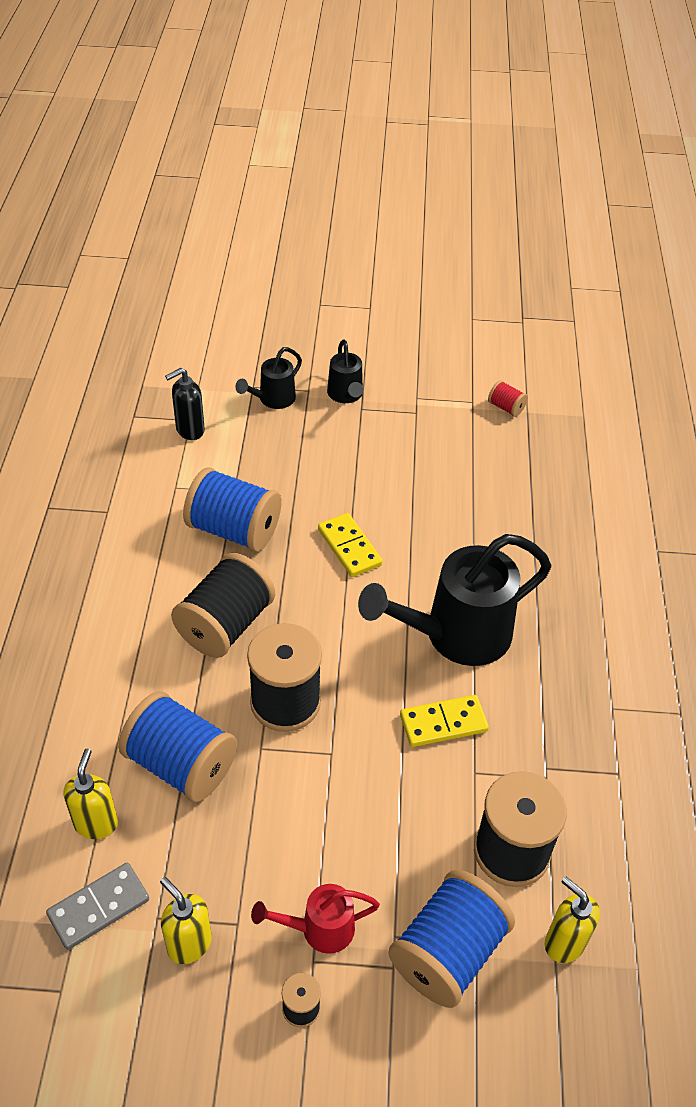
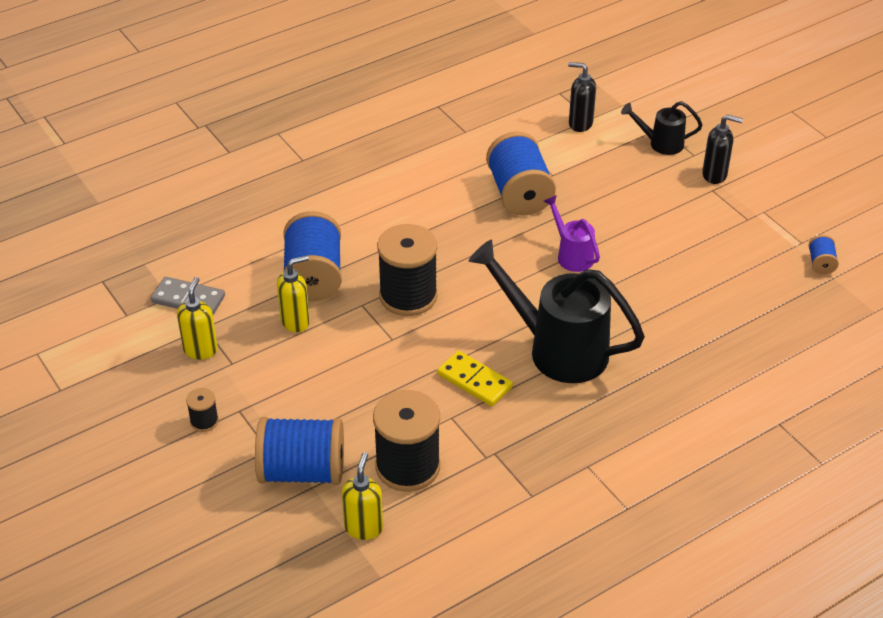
camera: 55 degrees right, 5 degrees down
(96, 823) = (239, 266): yellow soap dispenser -> yellow soap dispenser (295, 321)
(225, 624) = (438, 235): black spool -> none
(319, 929) = (262, 402): red watering can -> none
(346, 395) = (715, 175): black watering can -> black soap dispenser
(349, 547) = (572, 255): yellow domino -> purple watering can
(506, 407) = (821, 263): red spool -> blue spool

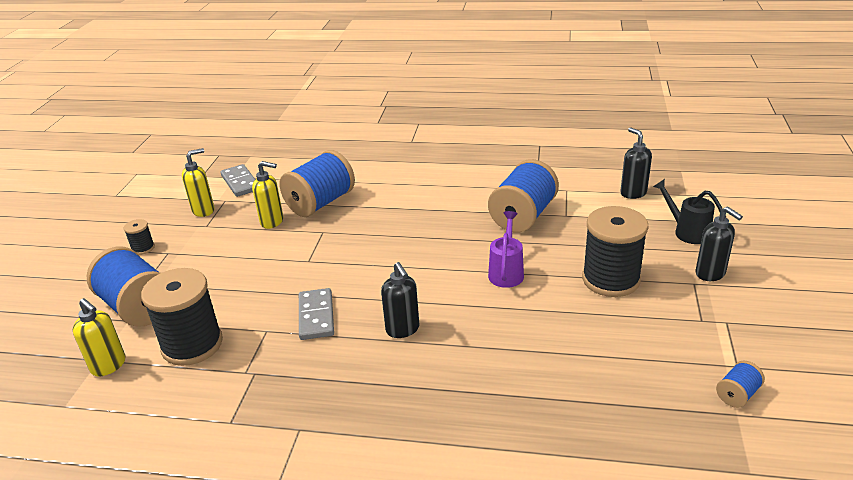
camera: 45 degrees right, 10 degrees down
(364, 527) = (109, 366): yellow soap dispenser -> yellow soap dispenser turned 75 degrees clockwise
(408, 296) = (356, 241): black spool -> black spool (610, 279)
(474, 381) = (316, 316): yellow domino -> grey domino
(557, 349) = (403, 329): black watering can -> black soap dispenser

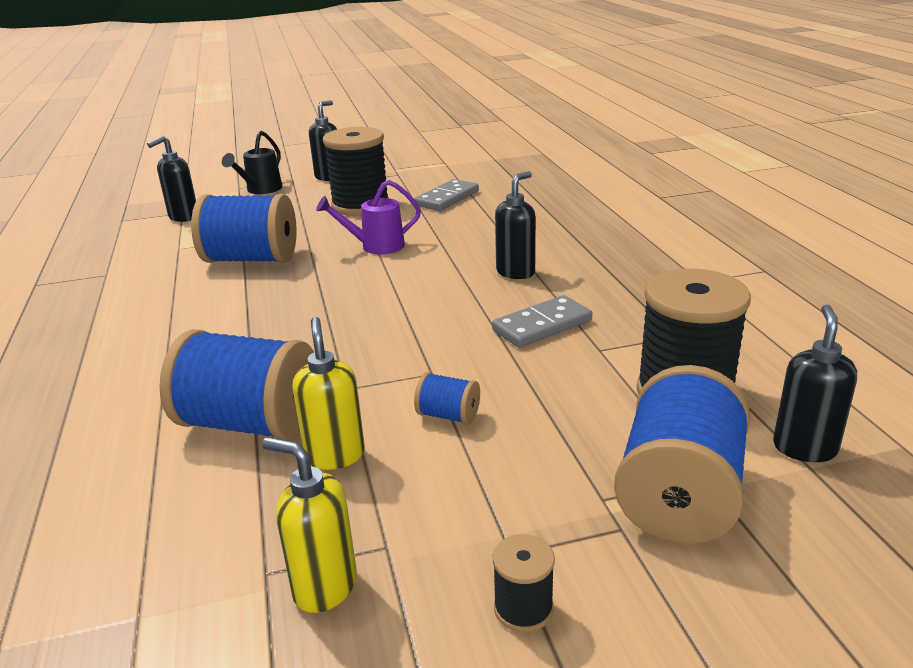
camera: 115 degrees left, 5 degrees down
(109, 366) = (804, 448): yellow soap dispenser -> black soap dispenser
(240, 182) = (171, 586): grey domino -> grey domino (447, 198)
(737, 394) = (475, 160): blue spool -> blue spool (448, 415)

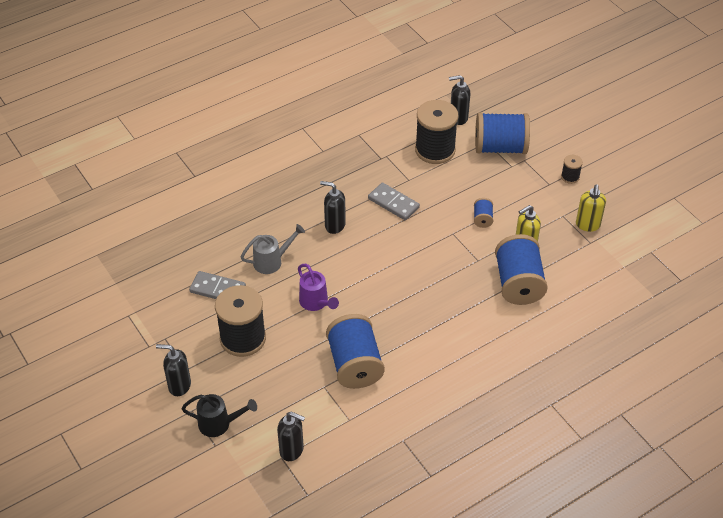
camera: 110 degrees left, 20 degrees up
(471, 228) = (272, 261): none -> grey watering can

